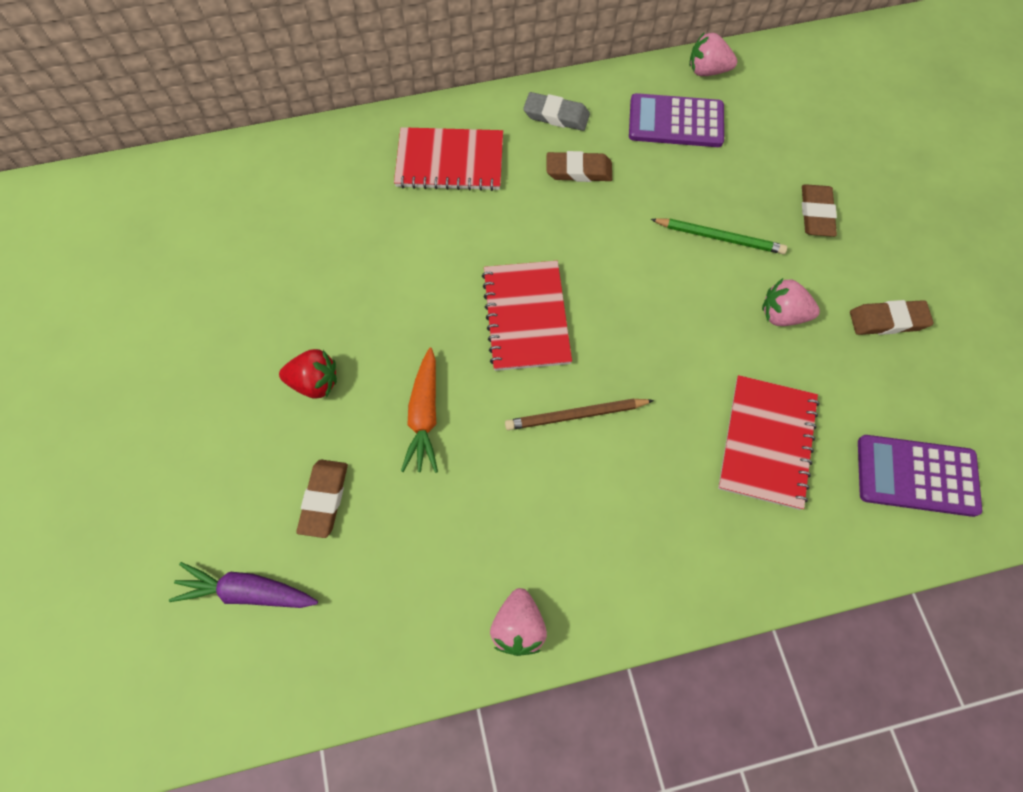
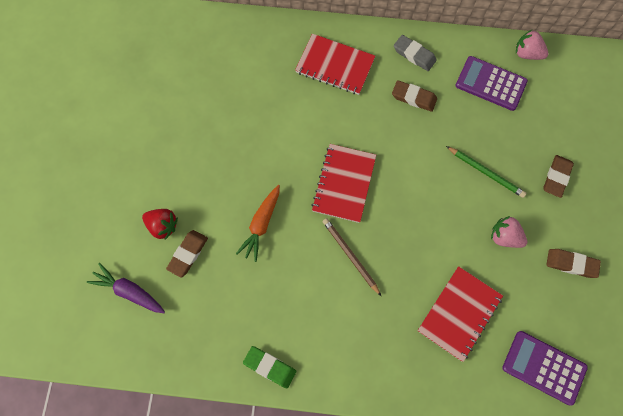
camera: 20 degrees right, 5 degrees up
(315, 382) = (206, 182): red strawberry -> red strawberry (163, 226)
(518, 627) = (270, 367): pink strawberry -> green eraser
(576, 415) = (350, 256): brown pencil -> brown pencil turned 45 degrees clockwise

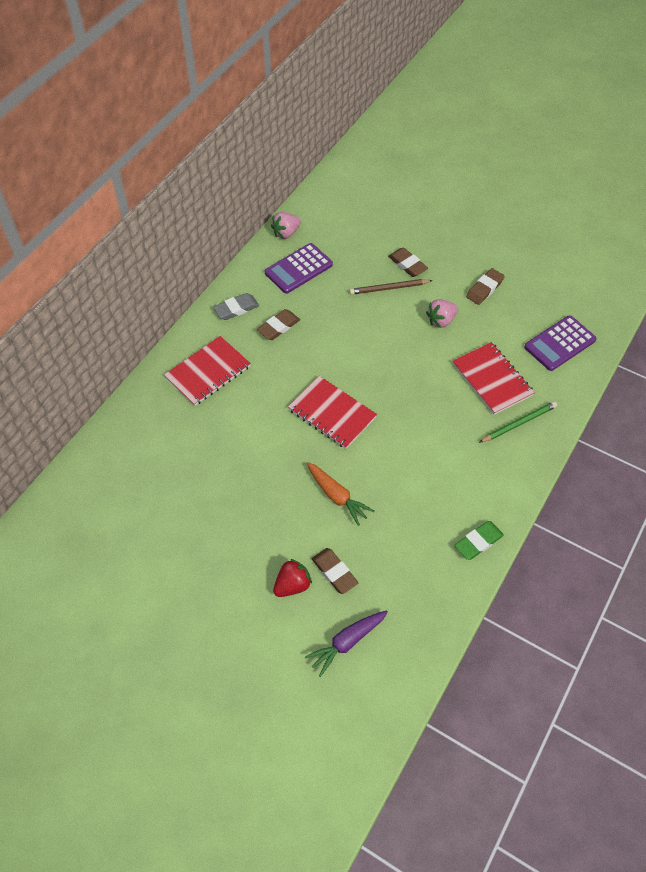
camera: 65 degrees left, 15 degrees down
(350, 256) = (403, 437): brown pencil -> brown pencil (389, 288)
(486, 172) = (378, 308): green pencil -> green pencil (519, 423)

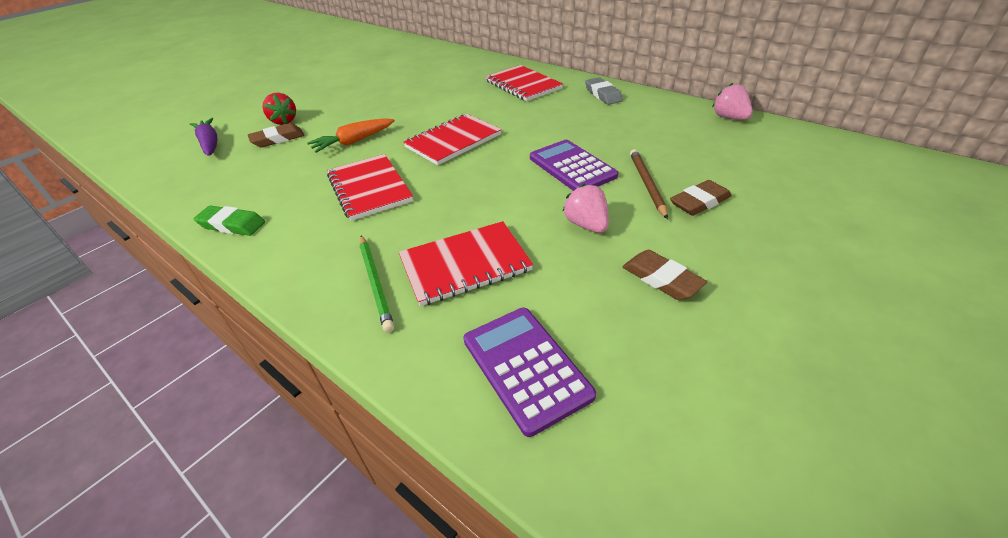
camera: 100 degrees right, 15 degrees down
(278, 327) = (577, 114): brown eraser -> none
(298, 269) = (669, 125): purple calculator -> purple calculator (572, 167)
(415, 458) = (369, 188): none -> red notebook
(478, 542) = (232, 225): green eraser -> green eraser turned 45 degrees counterclockwise

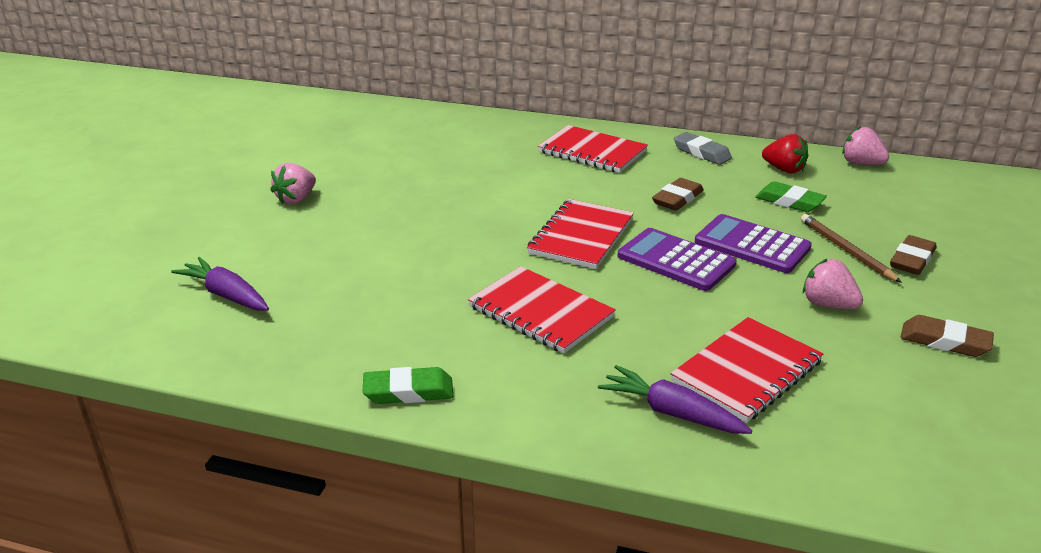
camera: 25 degrees left, 10 degrees down
(278, 139) = (330, 272): brown eraser -> brown eraser (677, 199)
(284, 121) = (306, 246): red strawberry -> red strawberry (784, 169)
(310, 93) = (296, 199): none -> pink strawberry
(354, 142) = (448, 258): orange carrot -> none
(376, 283) = (671, 412): green pencil -> purple carrot
(526, 367) = (903, 449): purple calculator -> purple calculator (676, 260)
(636, 139) = (789, 202): none -> green eraser

